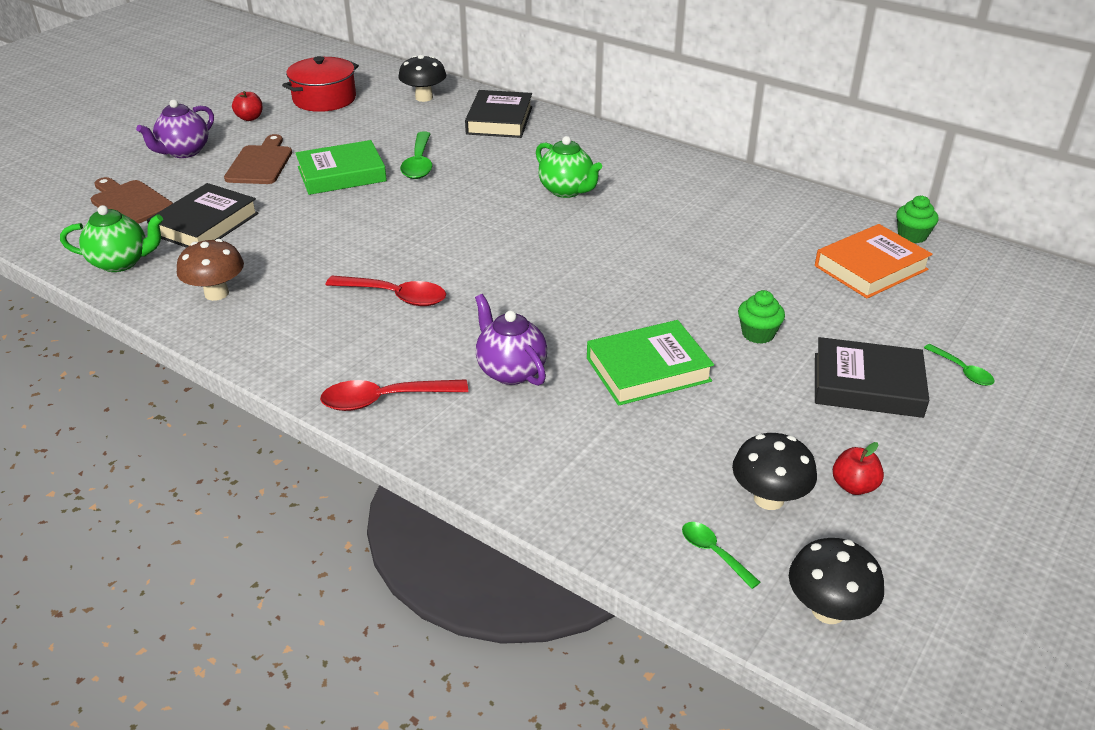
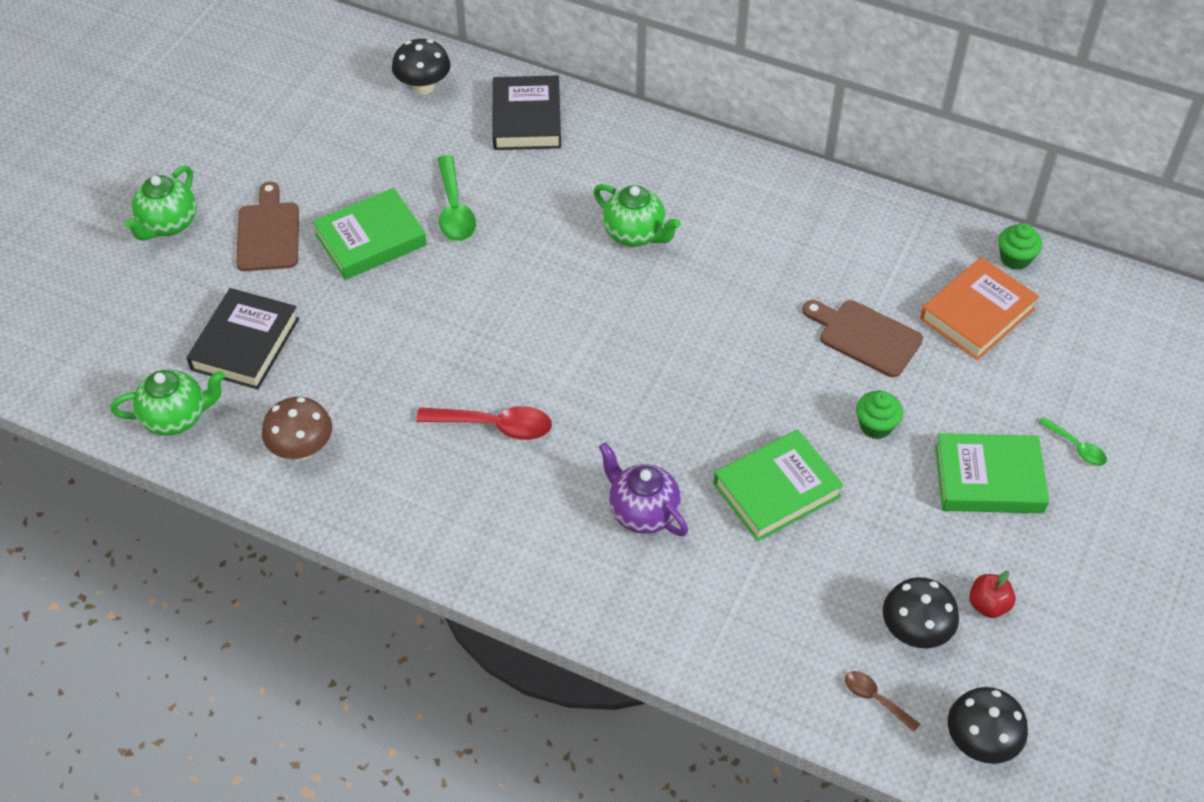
camera: 10 degrees left, 15 degrees up
(129, 202) = (142, 320): brown cutting board -> brown cutting board (865, 336)
(184, 152) = (168, 224): purple teapot -> green teapot
(250, 118) = (223, 152): red apple -> none
(324, 99) = (302, 104): red pot -> none
(384, 400) = (528, 569): red spoon -> none
(713, 553) = (875, 699): green spoon -> brown spoon
(867, 385) = (988, 479): black book -> green book

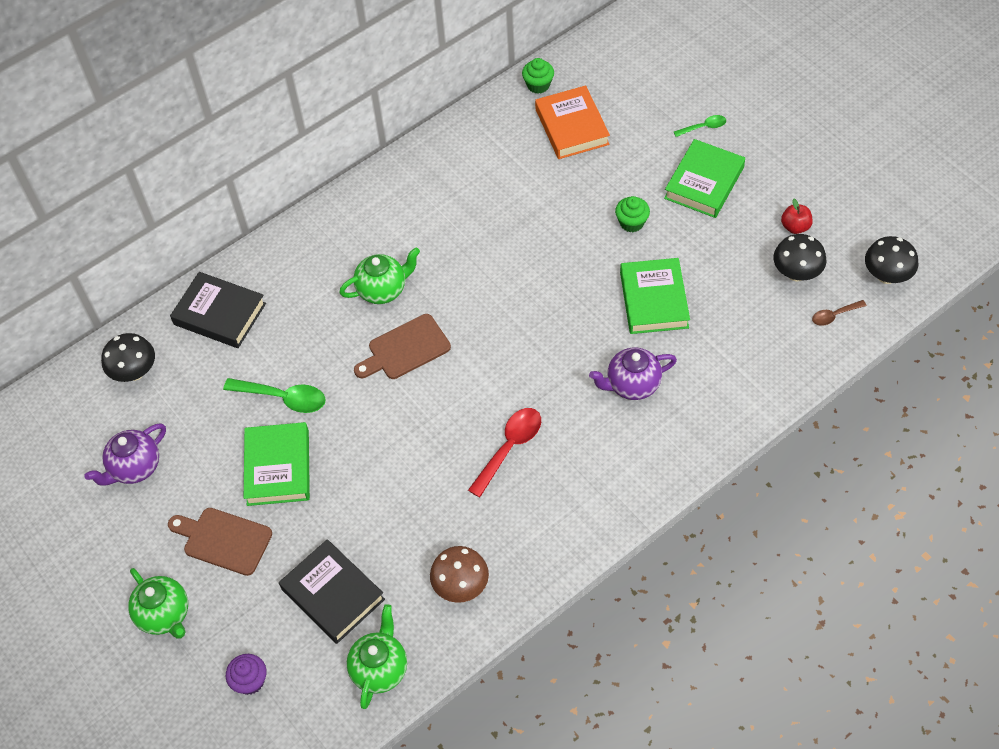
camera: 60 degrees left, 5 degrees up
(123, 318) = (250, 681): none -> purple cupcake
(317, 134) = (135, 467): none -> purple teapot
(865, 336) = (555, 195): brown cutting board -> brown cutting board (405, 349)

